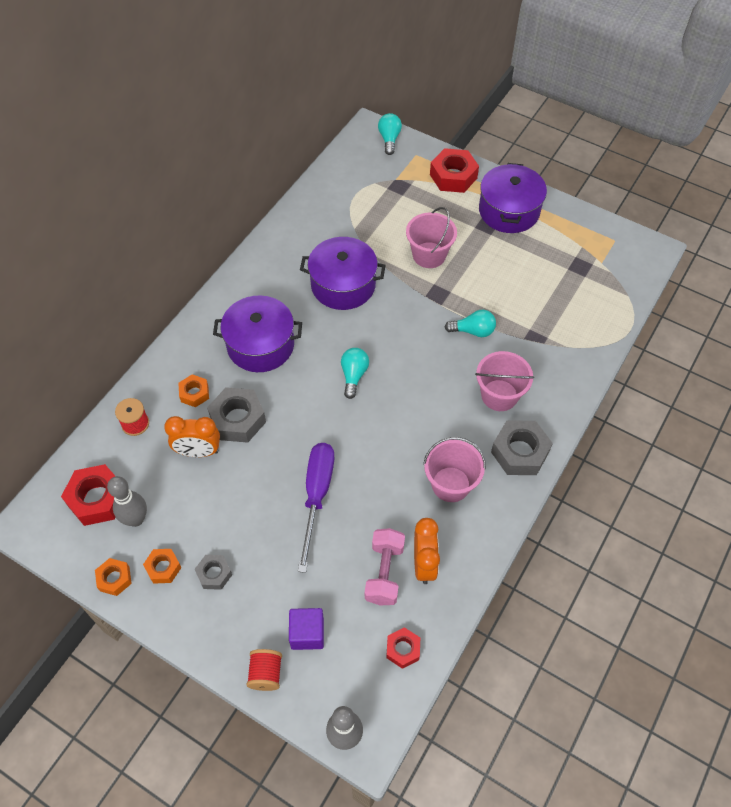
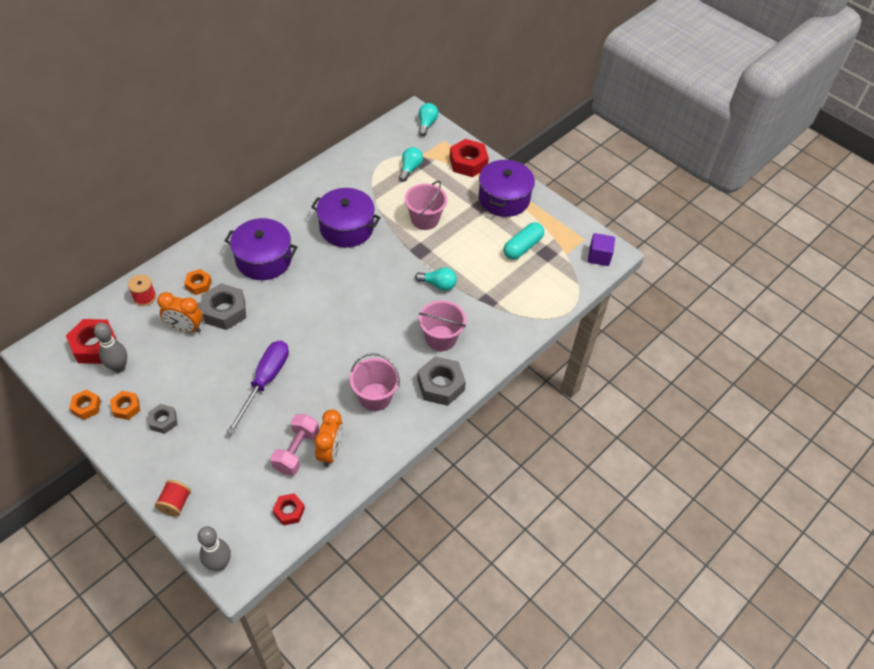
camera: 10 degrees right, 5 degrees down
(307, 633) = (218, 482): purple cube -> purple cube (599, 256)
(354, 375) = (329, 298): turquoise light bulb -> turquoise light bulb (410, 169)
(551, 265) = (522, 247): none -> turquoise capsule

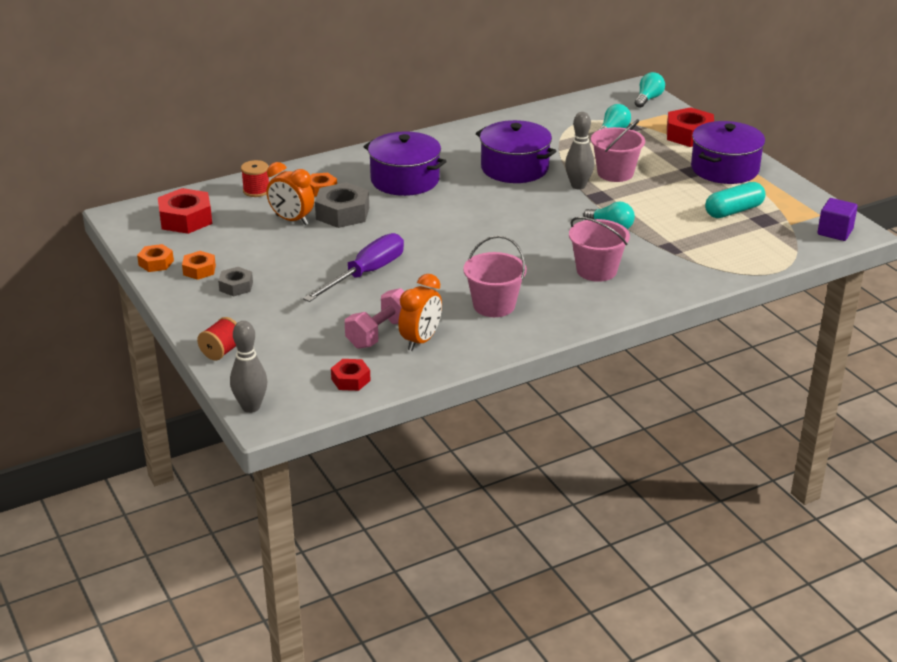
camera: 20 degrees right, 20 degrees down
(119, 367) = (204, 239): grey bowling pin -> grey bowling pin (578, 186)
(440, 385) = (581, 308): grey nut -> none

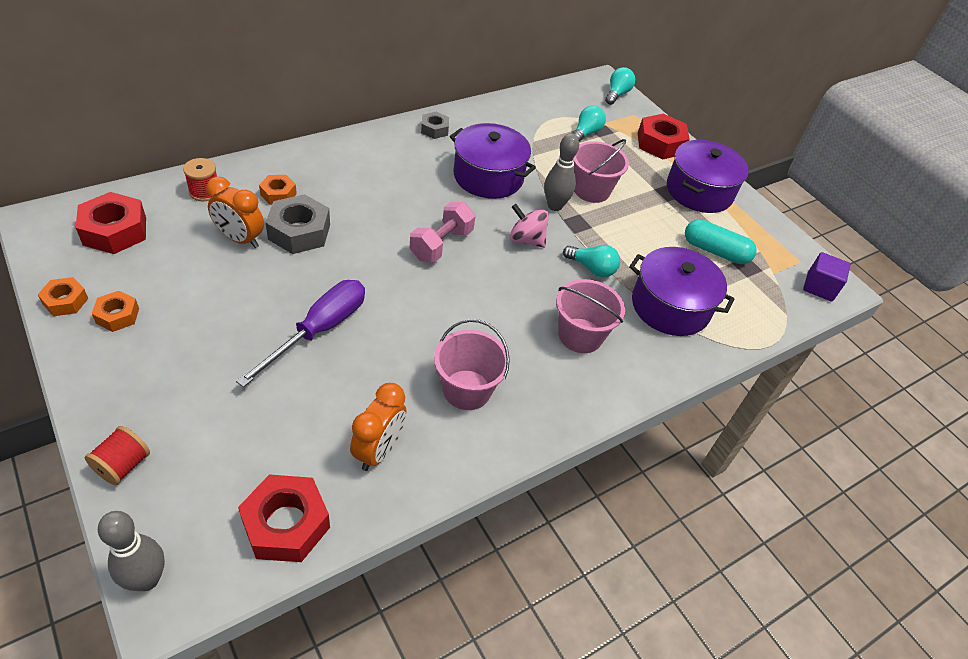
camera: 10 degrees left, 15 degrees up
(236, 286) = (159, 346): grey nut -> grey nut (434, 129)
(350, 380) = (286, 524): red nut -> red nut, size x1.74
(380, 334) = (329, 436): pink dumbbell -> pink dumbbell (441, 244)
(405, 180) = (371, 186): purple pot -> purple pot (670, 306)
(549, 210) = (526, 240): none -> pink spinning top
(734, 211) = (715, 251): turquoise capsule -> turquoise capsule turned 60 degrees clockwise

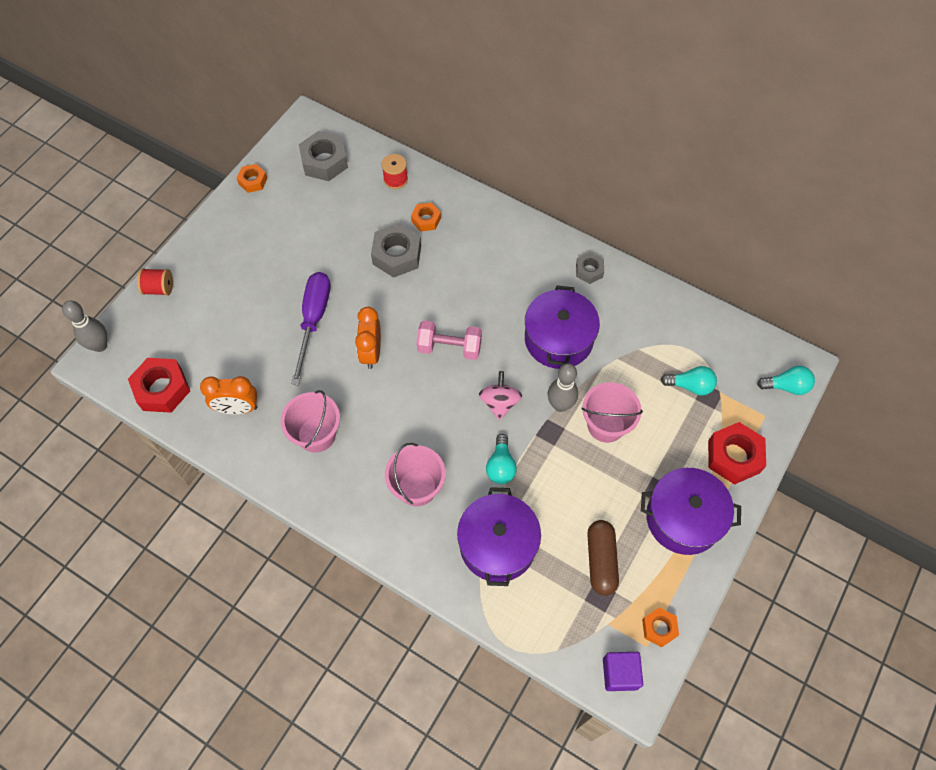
camera: 70 degrees right, 15 degrees up
(115, 231) = (324, 161): red nut -> grey nut
(117, 315) = (258, 212): orange nut -> orange nut (659, 628)
(240, 239) = (365, 227): orange clock -> orange clock (371, 352)
(319, 330) = (313, 320): purple screwdriver -> purple screwdriver turned 90 degrees counterclockwise
(715, 251) = (601, 560): turquoise capsule -> brown capsule

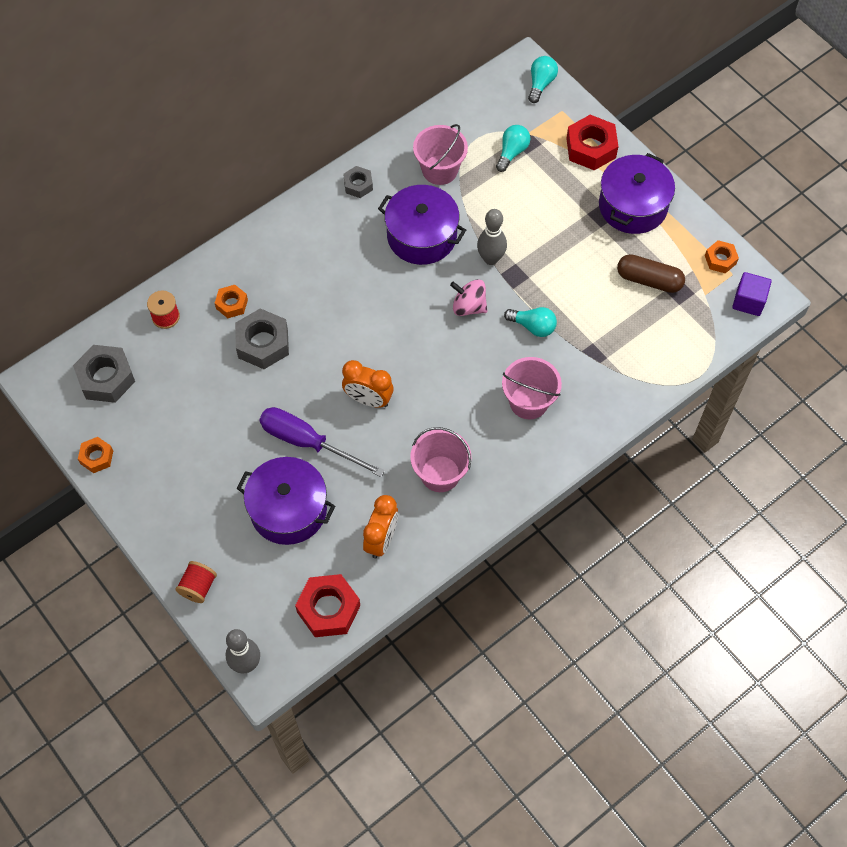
camera: 70 degrees left, 0 degrees up
(449, 347) = (392, 329): pink dumbbell -> none
(498, 544) = (607, 353): purple pot -> purple pot (288, 509)
(606, 425) = (524, 230): pink bucket -> pink bucket (440, 170)

